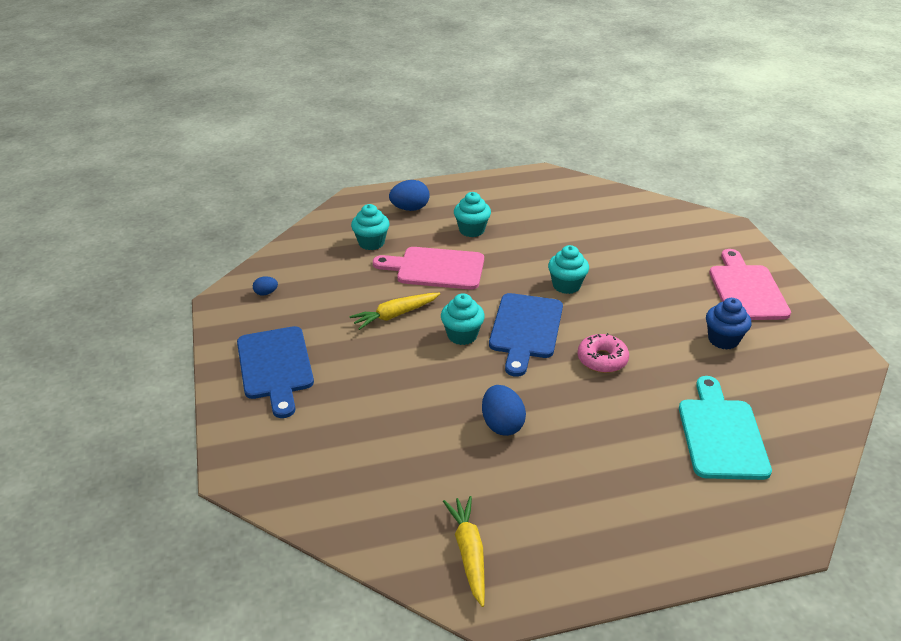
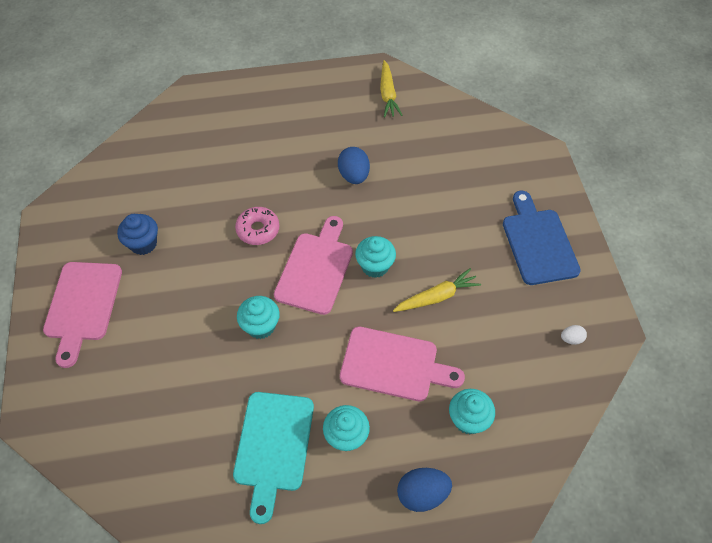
camera: 175 degrees left, 20 degrees up
(266, 293) = (571, 339): blue egg -> white egg
(525, 329) = (316, 269): blue cutting board -> pink cutting board
(721, 434) = (196, 157): turquoise cutting board -> turquoise cutting board (273, 446)

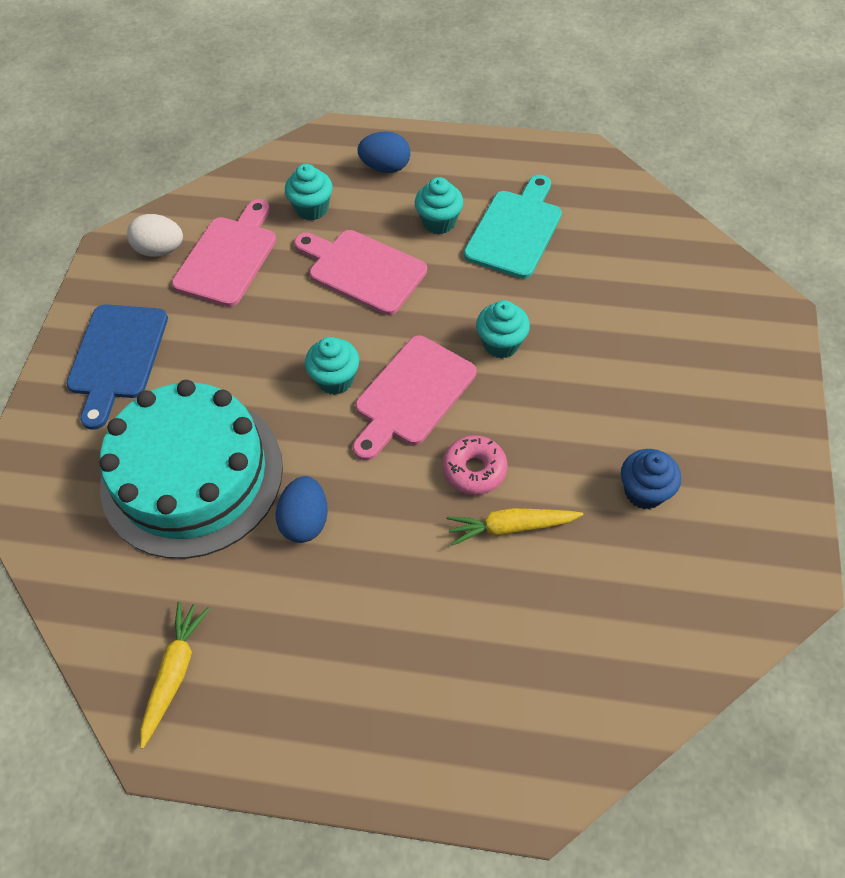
camera: 160 degrees left, 0 degrees up
(82, 305) = (729, 423): pink cutting board -> pink cutting board (228, 257)
(436, 183) = (192, 475): none -> turquoise cake
(437, 297) = (278, 326): yellow carrot -> yellow carrot (511, 527)
(571, 339) = (160, 250): white egg -> white egg, size x1.87

